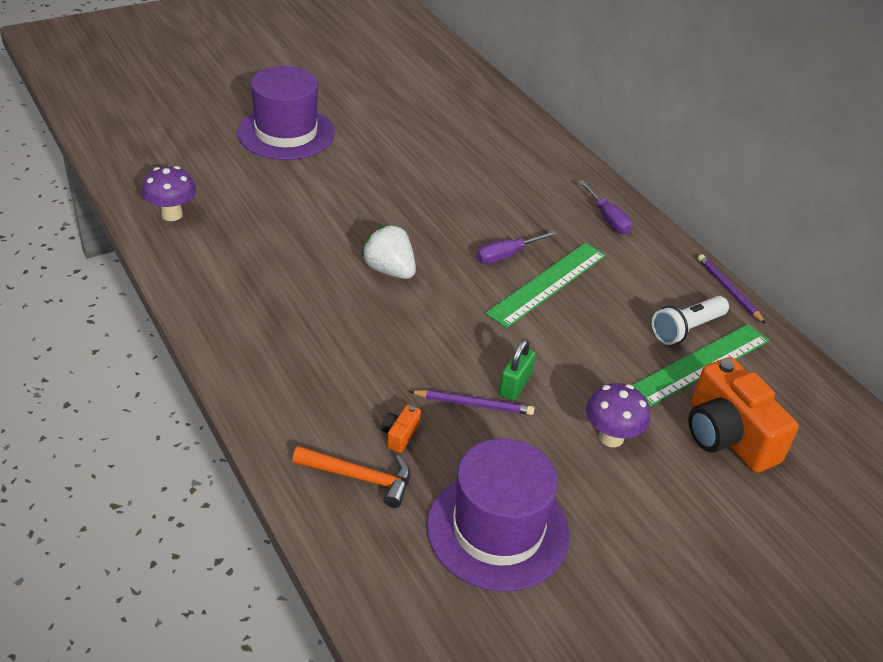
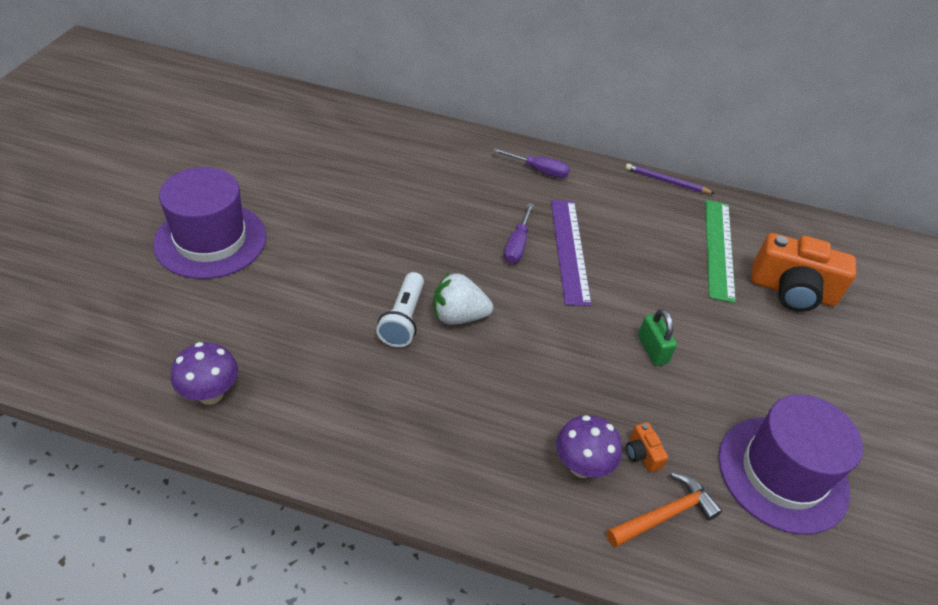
camera: 45 degrees left, 5 degrees up
(473, 404) = (650, 386): purple pencil -> none
(547, 283) = (569, 250): green ruler -> purple ruler
(611, 437) = (746, 343): purple mushroom -> purple mushroom (581, 466)
(686, 329) = (682, 227): white flashlight -> white flashlight (403, 319)

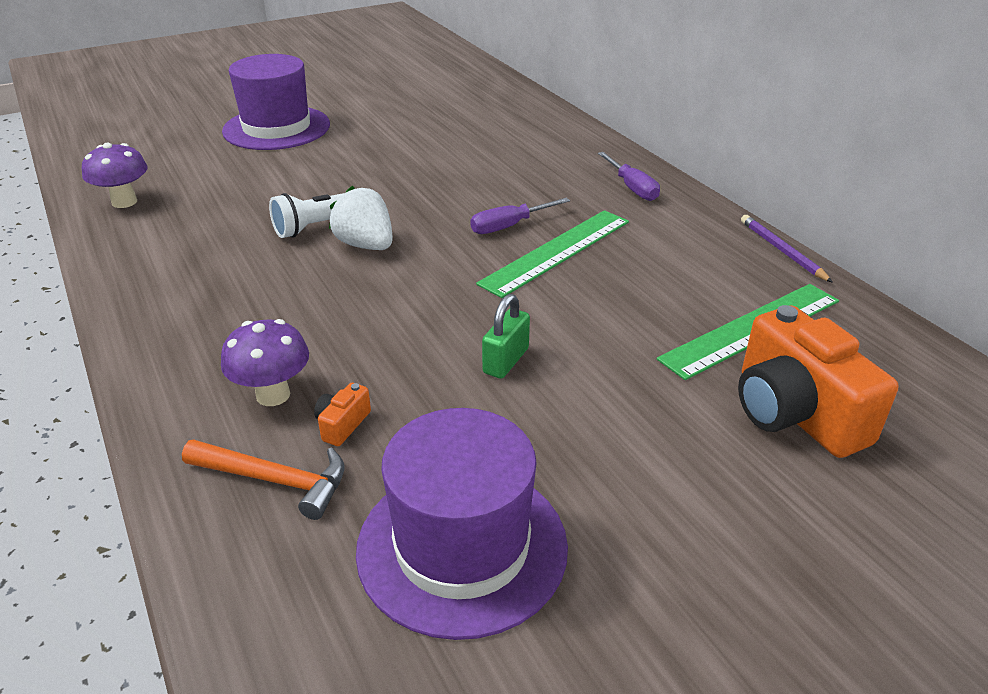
camera: 50 degrees right, 10 degrees down
(569, 250) = (556, 251): purple ruler -> green ruler

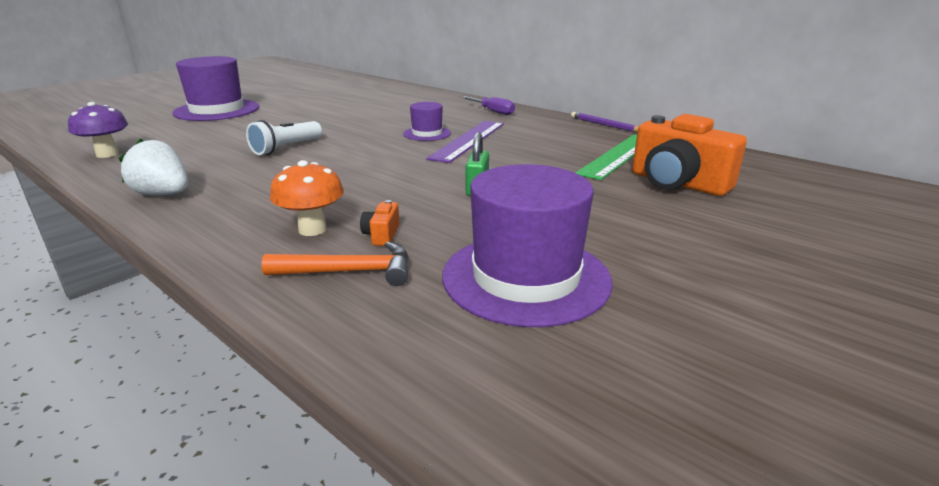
camera: 20 degrees left, 10 degrees down
(273, 395) = (312, 229): purple mushroom -> orange mushroom
(365, 245) = (329, 152): white strawberry -> white strawberry (163, 194)
(509, 226) = (427, 133): purple screwdriver -> purple hat
(556, 251) = (468, 140): green ruler -> purple ruler

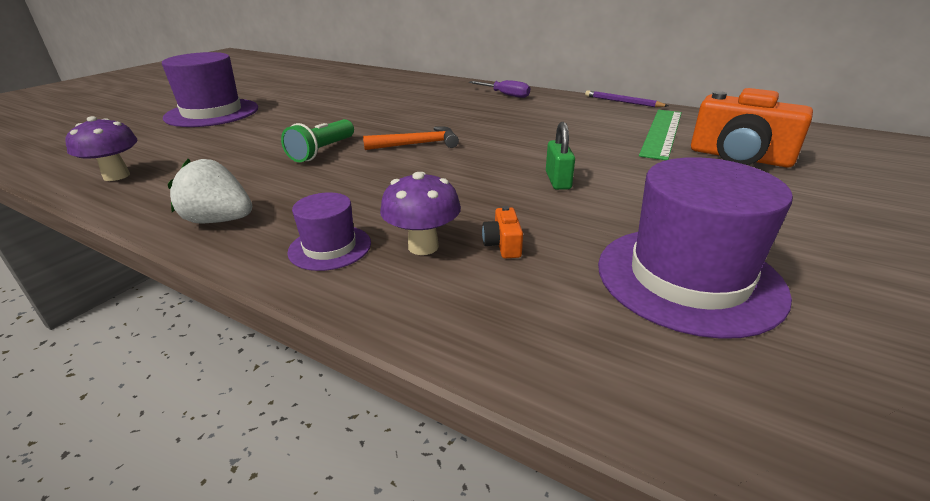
camera: 10 degrees left, 5 degrees up
(286, 148) = (322, 151): white flashlight -> green flashlight
(312, 229) = (423, 246): orange mushroom -> purple mushroom
(349, 271) = (502, 294): orange hammer -> orange hammer (417, 144)
(427, 133) = (459, 123): purple hat -> purple hat (330, 247)
(468, 140) = (506, 127): purple ruler -> none

